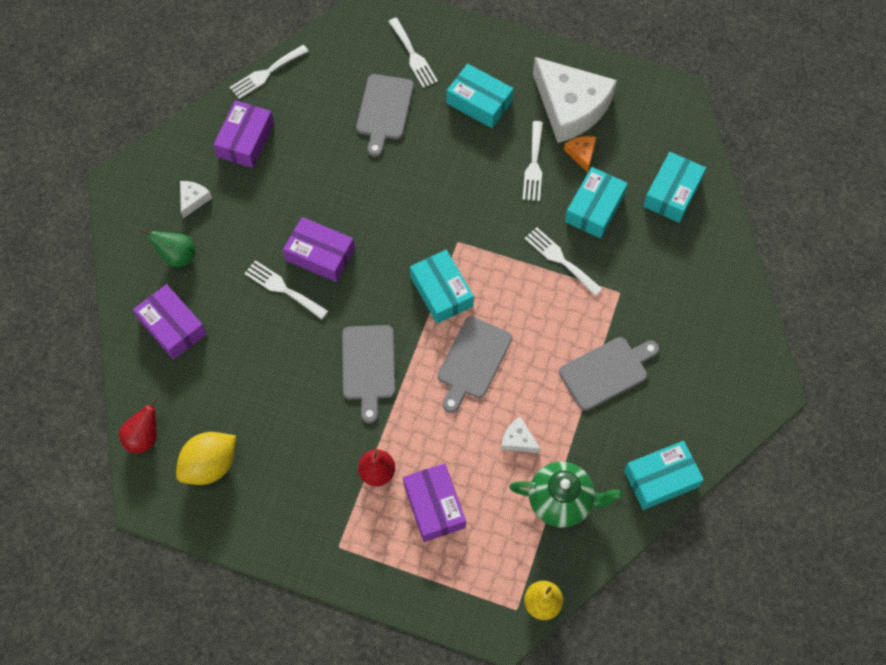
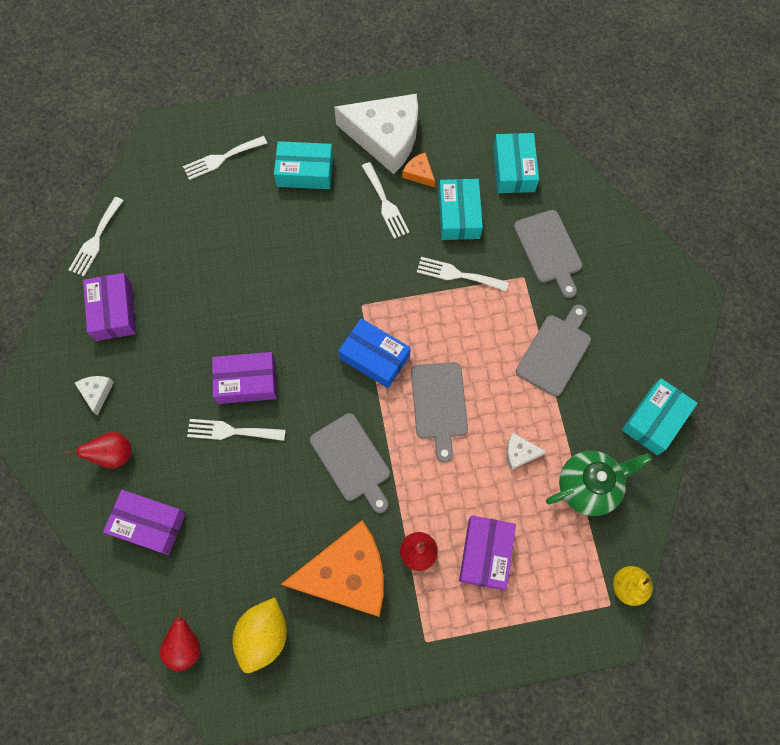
camera: 30 degrees left, 5 degrees up
(177, 257) = (114, 455): green pear -> red pear
(307, 456) = (347, 574): none -> orange cheese
(384, 110) = (225, 220): grey cutting board -> grey cutting board (549, 250)
(413, 56) = (221, 158): white fork -> white fork turned 120 degrees clockwise
(434, 506) = (485, 554): purple box -> purple box turned 60 degrees clockwise
(441, 291) = (374, 357): turquoise box -> blue box

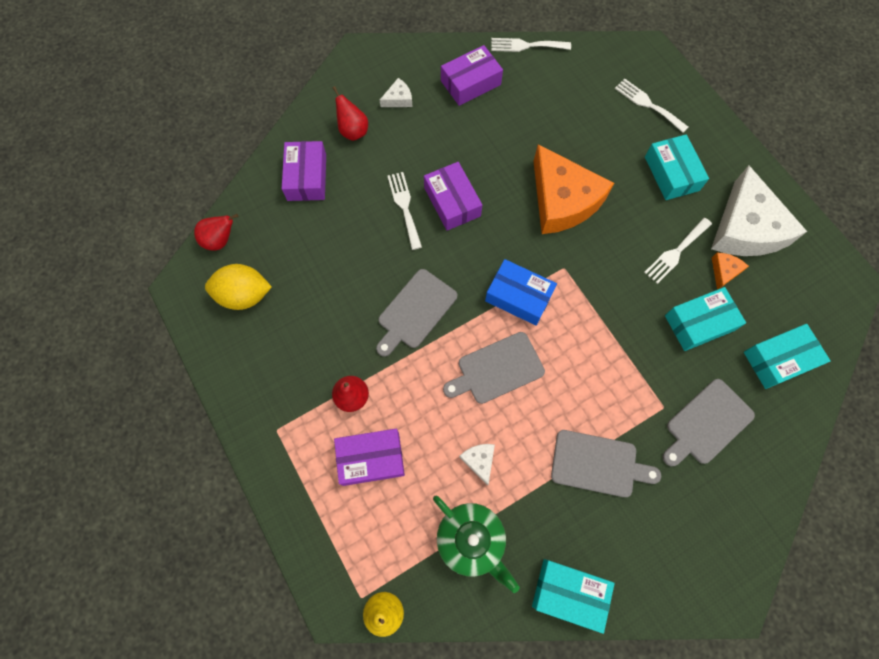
camera: 70 degrees right, 0 degrees up
(347, 574) = (314, 343): orange cheese -> orange cheese (562, 200)
(374, 357) = (518, 296): blue box -> blue box turned 75 degrees counterclockwise
(457, 274) = (635, 342): white fork -> none

